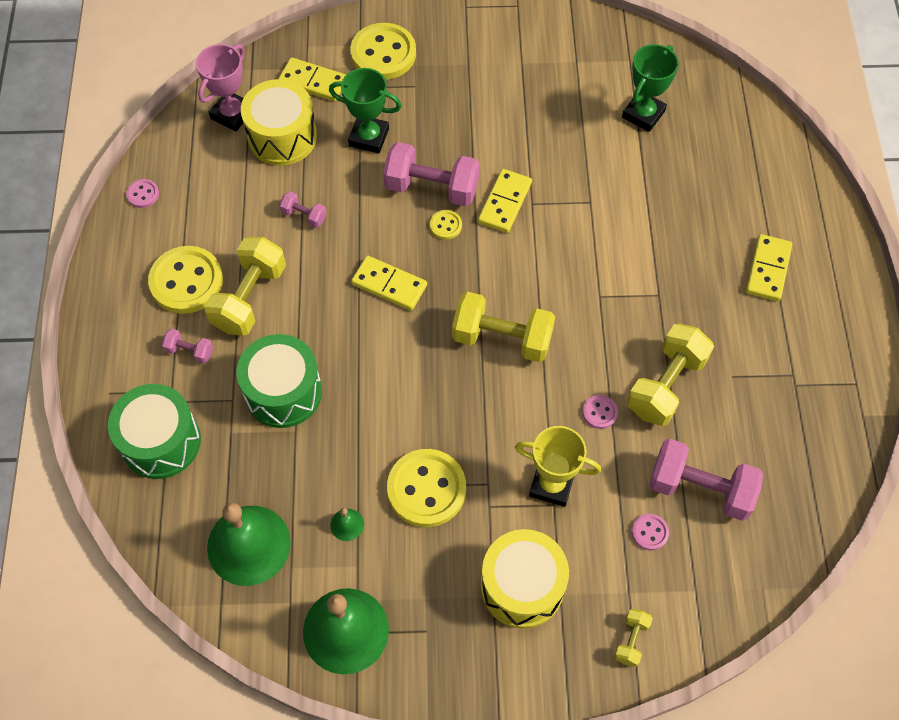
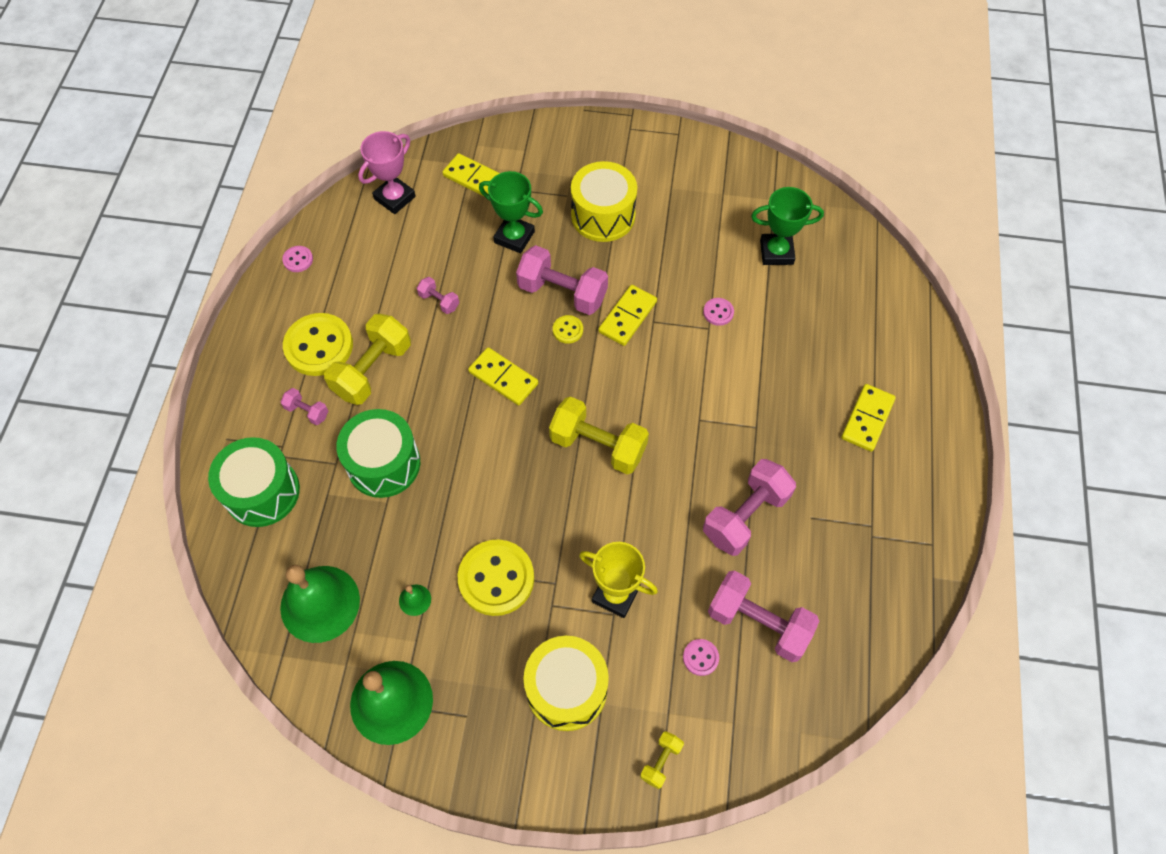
camera: 10 degrees right, 0 degrees up
(282, 137) = (435, 225): yellow drum -> yellow drum (603, 215)
(383, 53) = (544, 161): yellow button -> none
(599, 412) = (676, 532): pink button -> pink button (718, 312)
(643, 114) = (776, 252): green trophy -> green trophy turned 45 degrees clockwise
(665, 385) = (745, 515): yellow dumbbell -> pink dumbbell

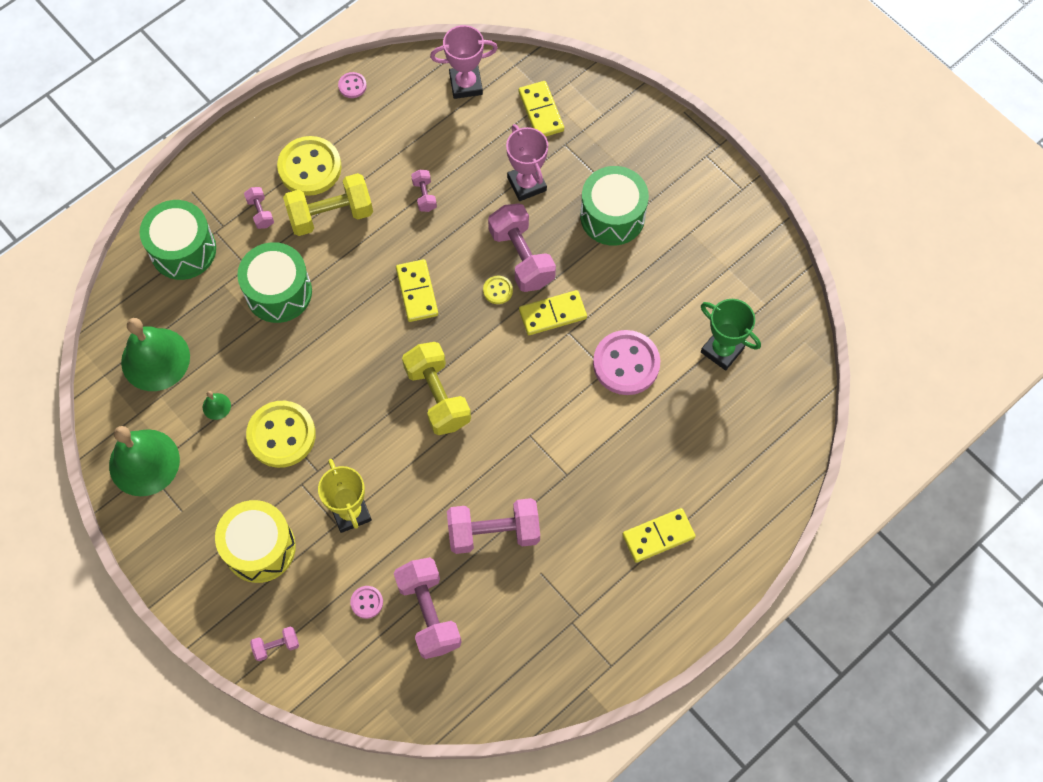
camera: 40 degrees right, 5 degrees up
(514, 237) = (526, 184): green trophy -> pink trophy
(603, 215) = (612, 216): yellow drum -> green drum
(661, 761) = (276, 646): yellow dumbbell -> pink dumbbell
(718, 312) = (626, 364): pink button -> pink button, size x2.19

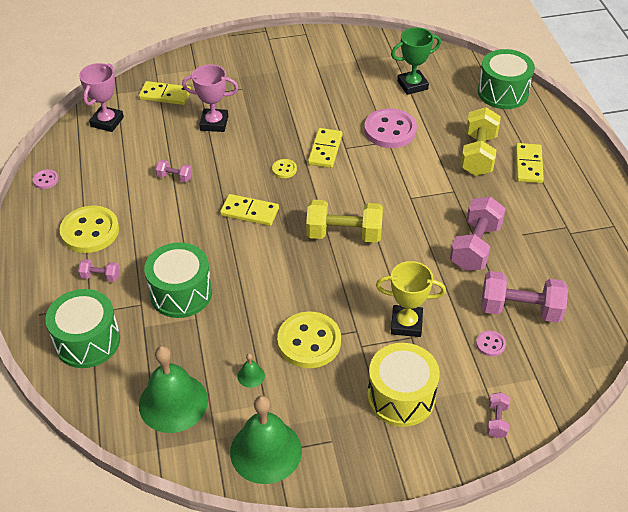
camera: 60 degrees left, 20 degrees down
(331, 215) = (142, 235): yellow dumbbell -> yellow dumbbell (478, 154)
(521, 257) = (268, 147): pink dumbbell -> none
(612, 216) = (275, 94): green drum -> green drum (503, 92)

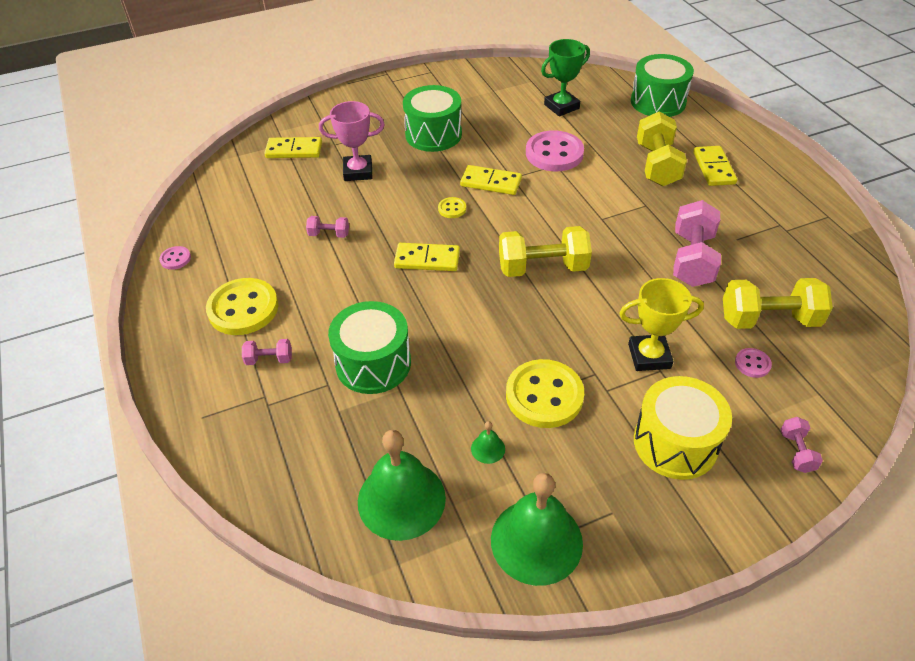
camera: 10 degrees left, 0 degrees up
(87, 341) = (272, 440): green drum -> green drum (433, 134)
(107, 122) = (234, 186): pink trophy -> none
(325, 150) = (491, 182): yellow domino -> yellow domino turned 75 degrees counterclockwise
(520, 309) = (769, 319): pink dumbbell -> yellow dumbbell

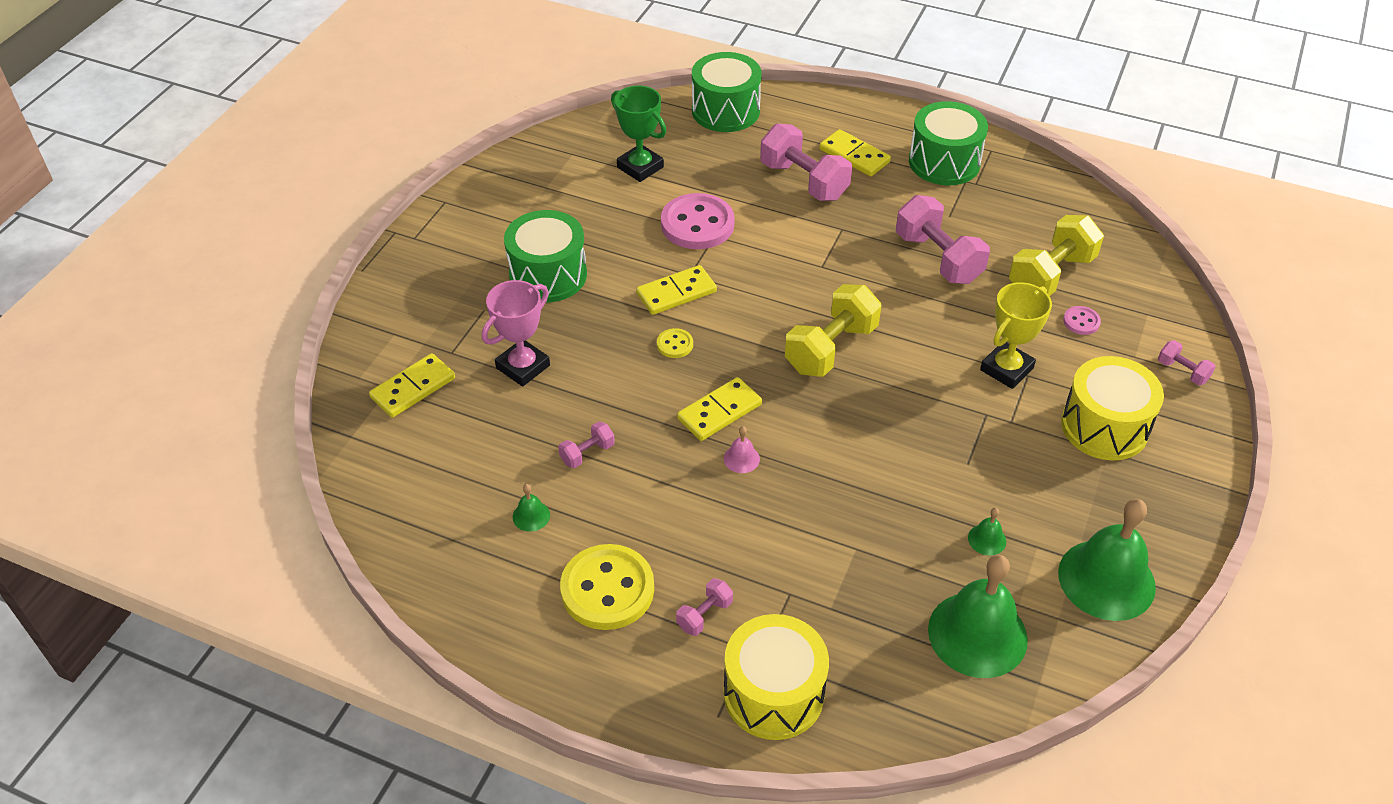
camera: 45 degrees left, 0 degrees up
(175, 259) = (454, 596): pink button -> none
(243, 430) = (773, 693): none -> yellow drum
(260, 246) = (531, 516): none -> green bell
(373, 363) = (803, 543): green drum -> green drum (944, 162)
(404, 292) = (741, 458): none -> pink bell
(544, 395) = (973, 462): yellow button -> none
(561, 106) = (640, 167): green trophy -> green trophy turned 60 degrees counterclockwise
(657, 165) = (803, 181): yellow dumbbell -> pink dumbbell

